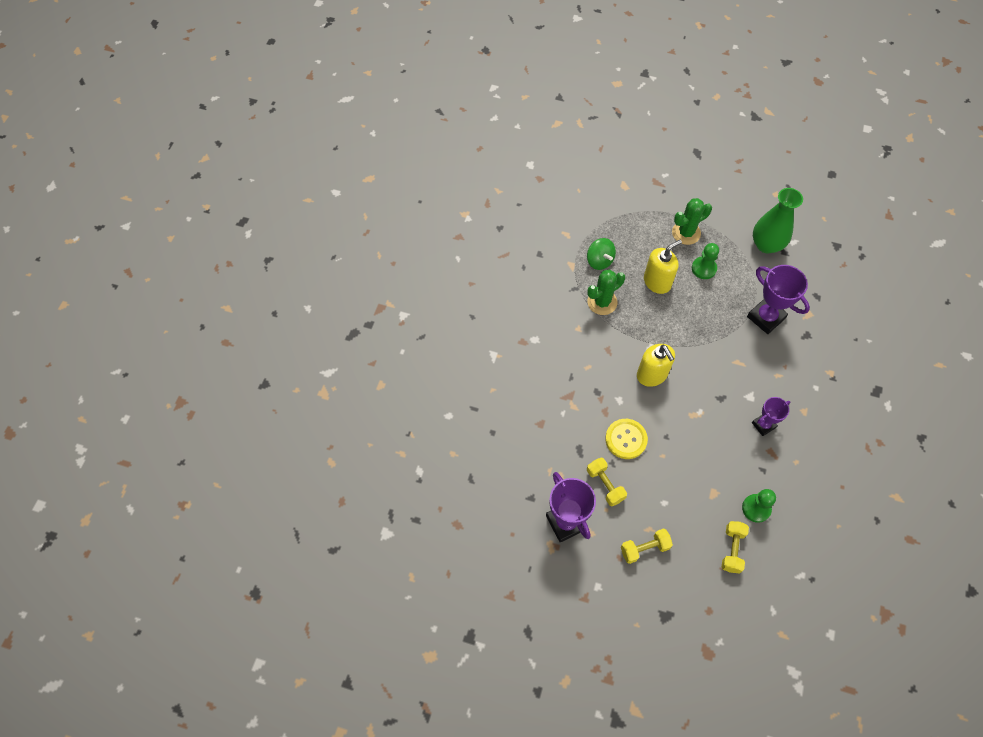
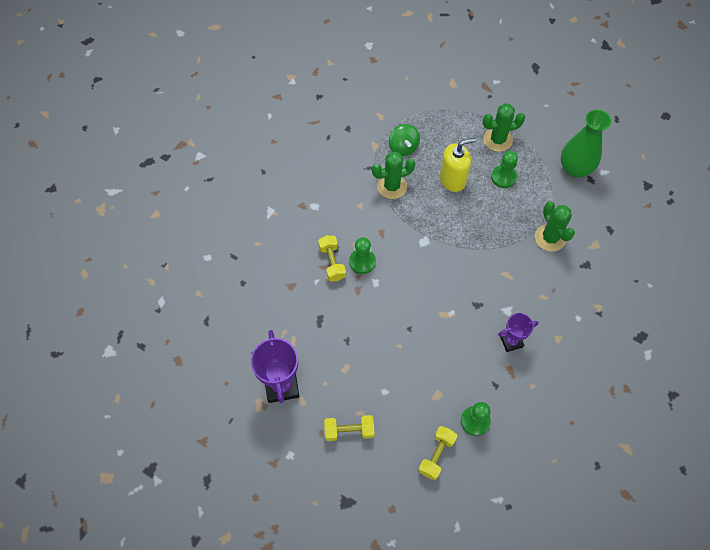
camera: 15 degrees right, 0 degrees up
(600, 383) = (362, 262): none -> green pawn
(605, 485) = (332, 359): yellow dumbbell -> yellow dumbbell (332, 262)
(626, 439) = (368, 321): yellow button -> none
(652, 375) = (416, 266): yellow soap dispenser -> none
(766, 317) = (550, 238): purple trophy -> green cactus

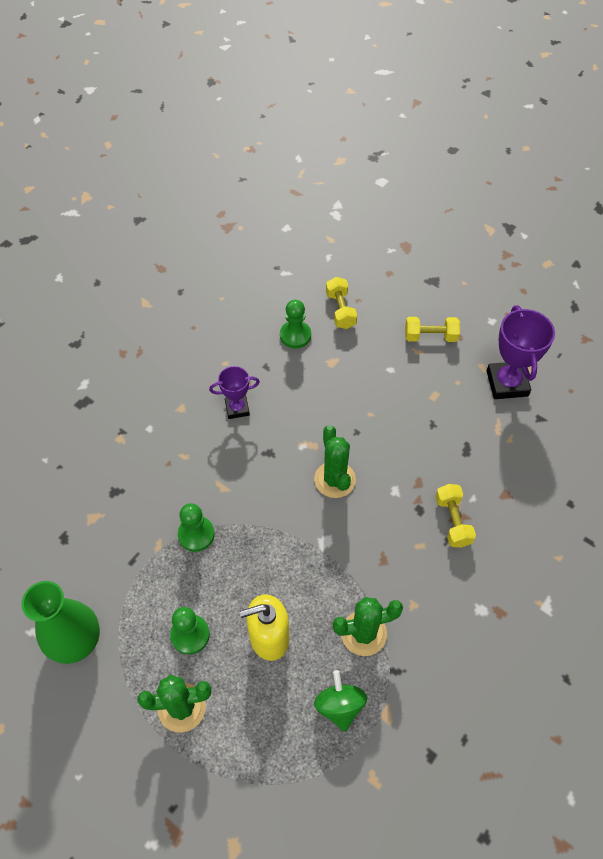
camera: 175 degrees left, 5 degrees down
(362, 262) = (412, 519): green pawn -> green pawn (196, 534)
(436, 455) = (340, 310): yellow dumbbell -> yellow dumbbell turned 45 degrees counterclockwise
(550, 238) = (150, 532): green cactus -> green cactus (334, 480)

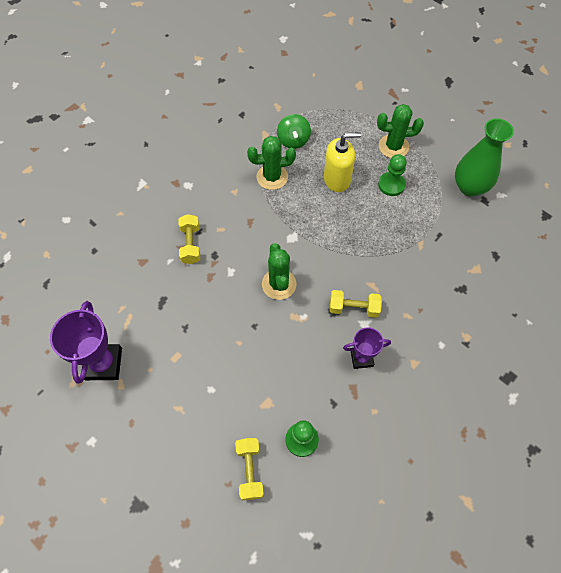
camera: 175 degrees left, 5 degrees up
(196, 534) = (392, 250): green pawn -> none
(430, 336) = (161, 426): yellow dumbbell -> yellow dumbbell (353, 308)

